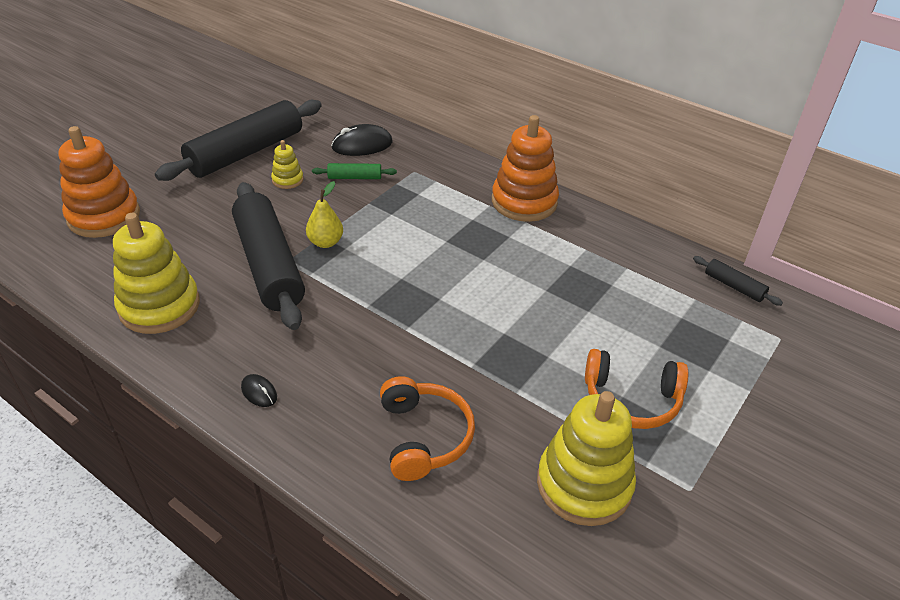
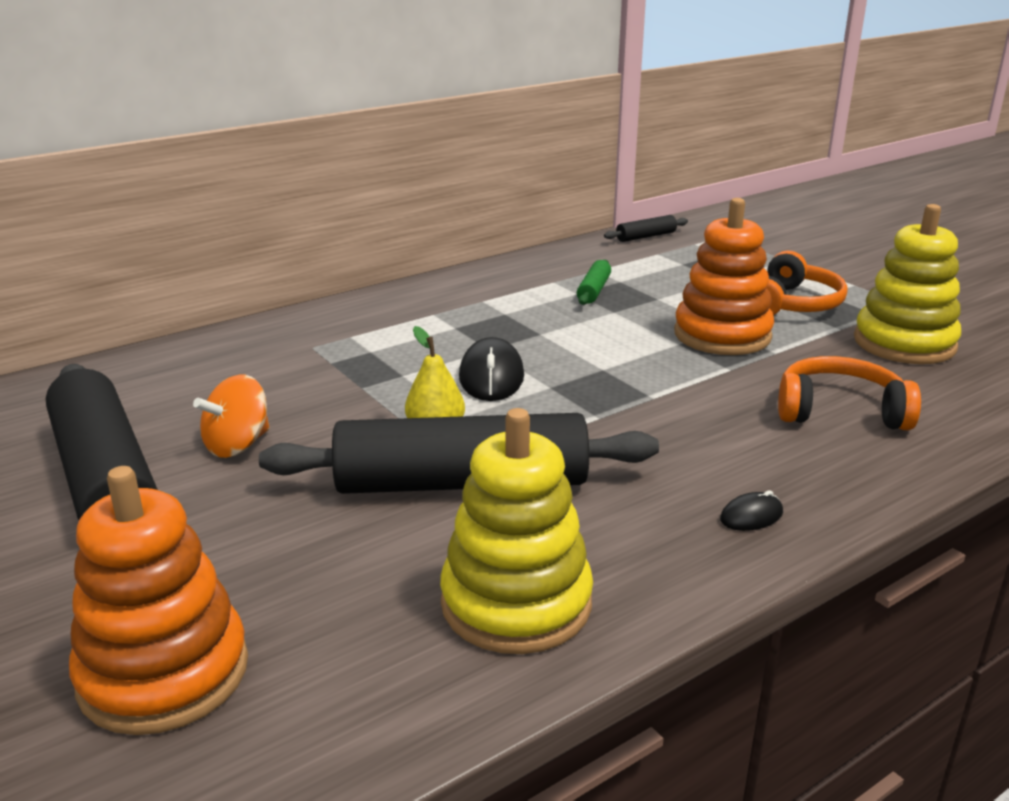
camera: 70 degrees left, 15 degrees down
(287, 180) = (237, 445): yellow stacking toy -> orange spinning top
(354, 177) = (286, 389): green rolling pin -> green rolling pin (593, 290)
(362, 145) = (202, 373): black mouse -> black mouse (491, 377)
(524, 202) = (442, 295): orange stacking toy -> orange stacking toy (722, 335)

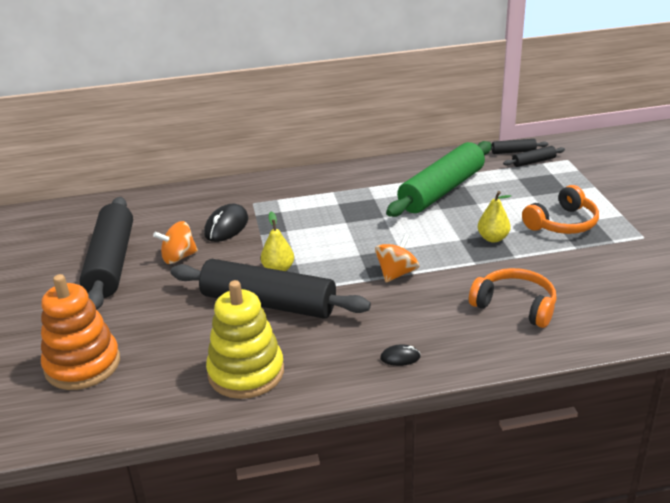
camera: 25 degrees right, 5 degrees up
(491, 377) = (332, 241): black mouse -> black mouse (226, 226)
(593, 290) = (441, 190): green rolling pin -> green rolling pin, size x2.37
(630, 401) = (396, 273): none -> orange spinning top
(683, 244) = (533, 162): none -> black rolling pin
(722, 335) = (493, 238): orange stacking toy -> yellow pear
(904, 343) = (608, 267): yellow stacking toy -> none

